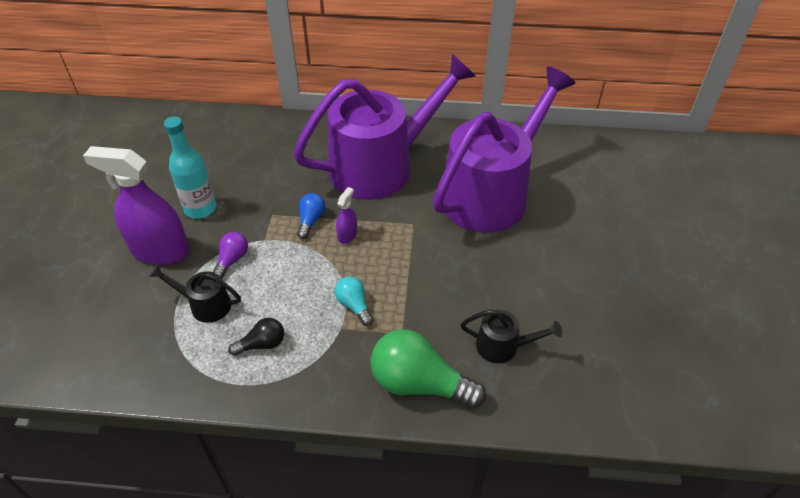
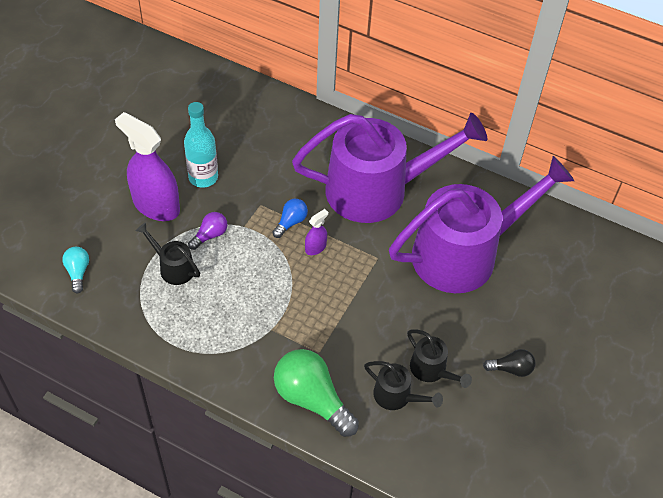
camera: 20 degrees right, 5 degrees up
(262, 344) = (203, 318): black light bulb -> black light bulb (511, 369)
(354, 305) = (291, 313): turquoise light bulb -> turquoise light bulb (78, 272)
(522, 308) = (432, 370): none -> black watering can

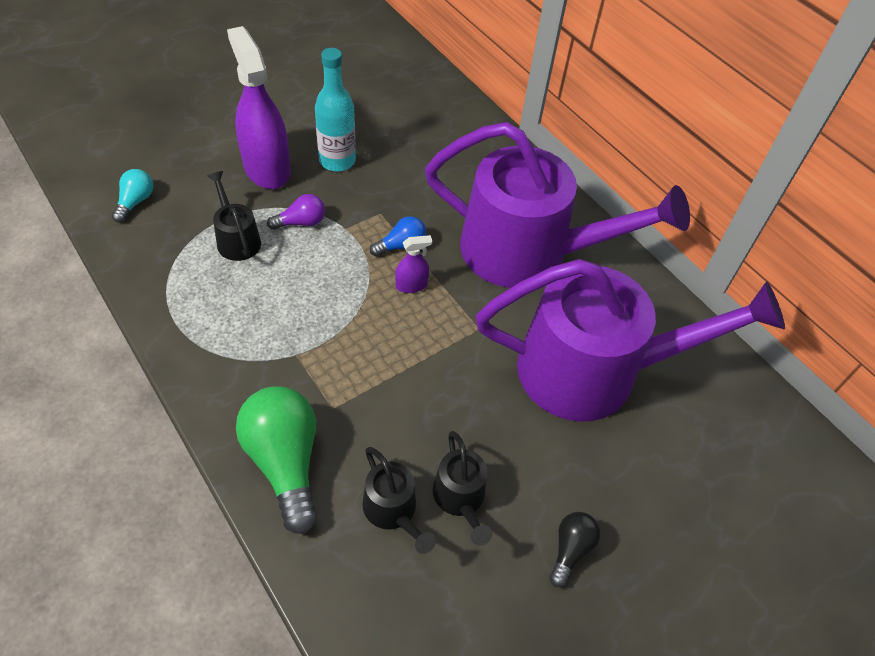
camera: 25 degrees right, 0 degrees up
(511, 369) = (570, 550): black light bulb -> black light bulb turned 90 degrees counterclockwise

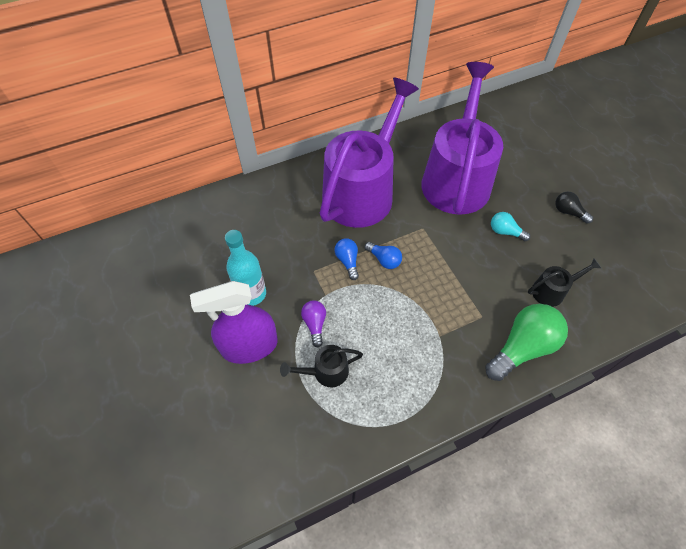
camera: 75 degrees left, 5 degrees up
(135, 202) = (269, 456): turquoise light bulb -> turquoise light bulb (505, 232)
(285, 462) = (522, 347): green light bulb -> green light bulb turned 150 degrees clockwise
(411, 285) = (384, 260): purple spray bottle -> blue light bulb
(460, 499) = (542, 256): black watering can -> none

